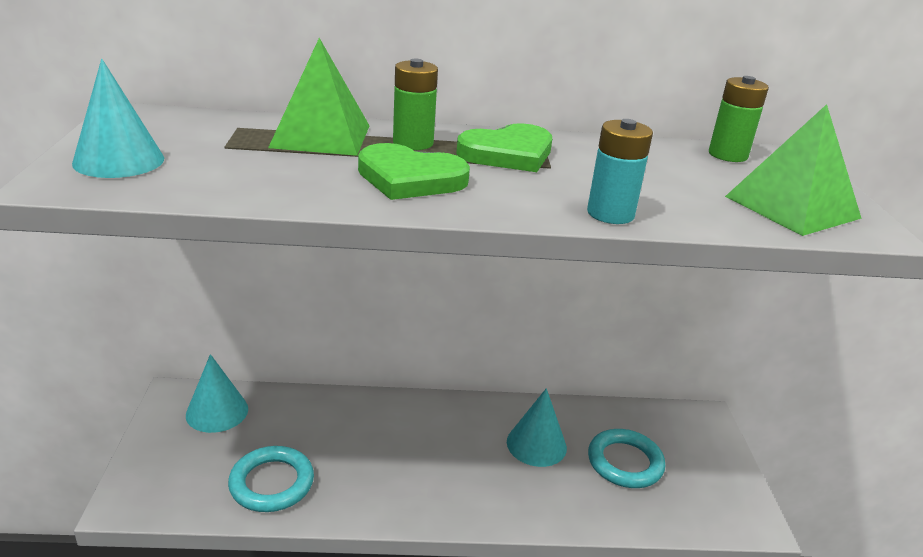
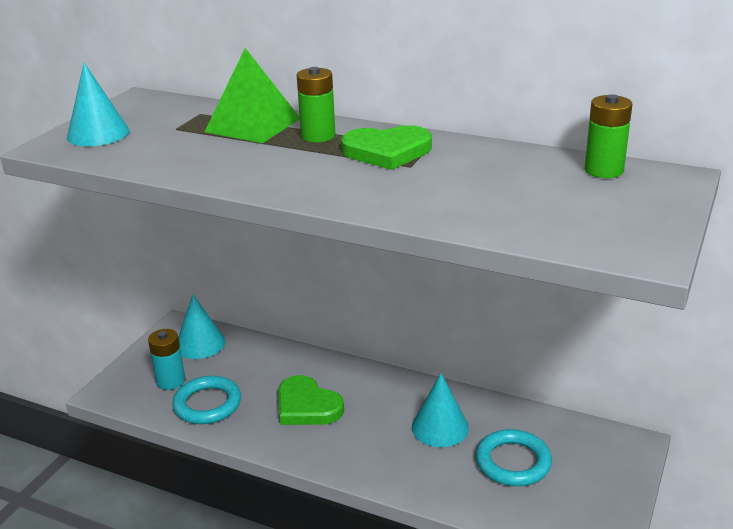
camera: 30 degrees right, 0 degrees up
(410, 178) = (281, 165): green heart -> green heart (307, 406)
(610, 214) = (408, 210): turquoise battery -> turquoise battery (171, 381)
(792, 207) = (595, 225): green pyramid -> none

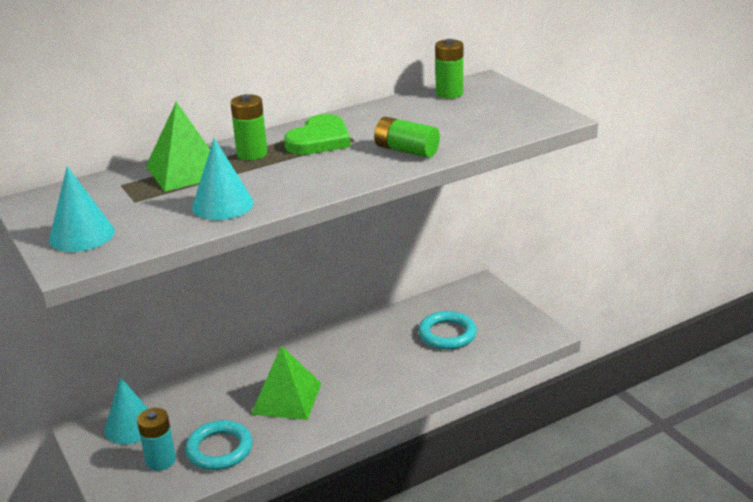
camera: 55 degrees left, 0 degrees up
(307, 406) = (286, 398): green heart -> green pyramid
(420, 198) = (406, 151): none -> green battery
(440, 427) = (382, 348): turquoise cone -> turquoise cone (222, 205)

